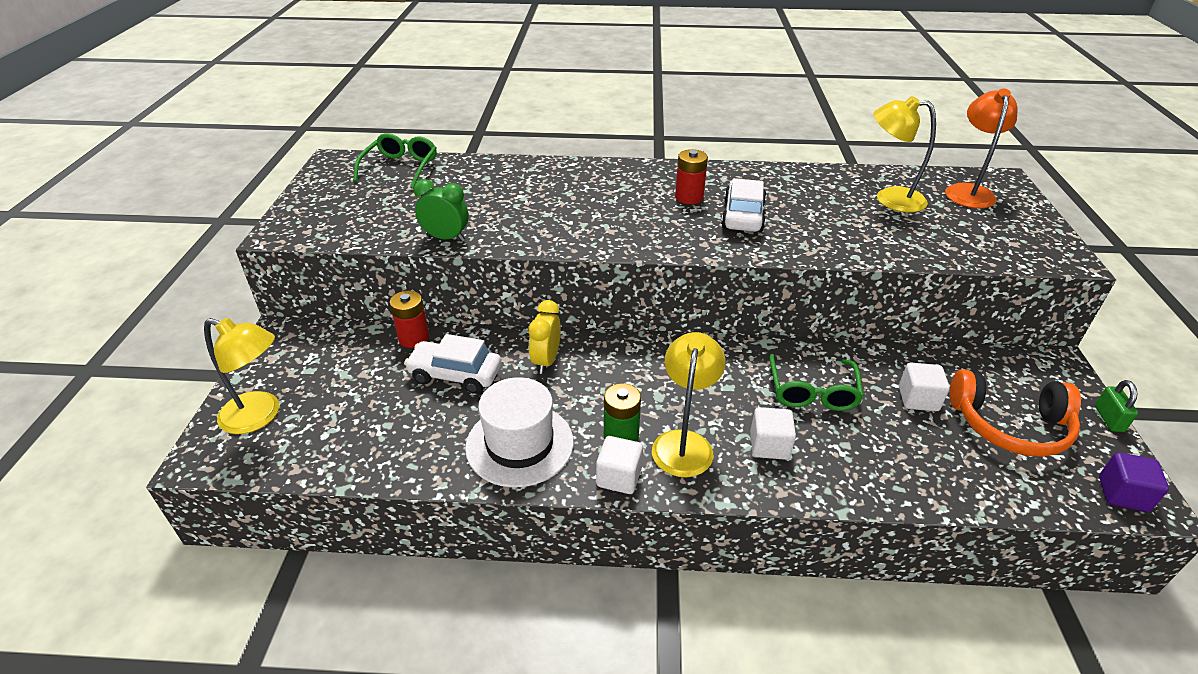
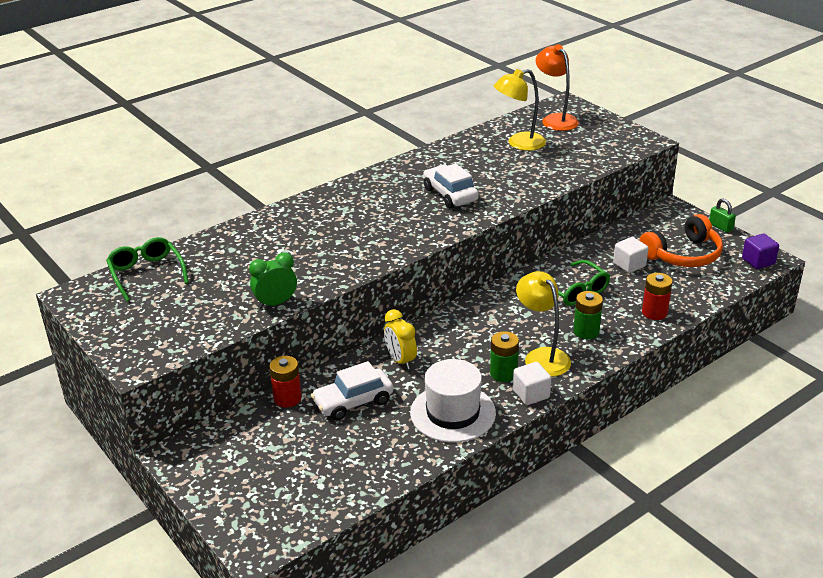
camera: 40 degrees left, 5 degrees down
(260, 416) = (255, 504): yellow lamp -> none
(689, 197) = (399, 197): red battery -> red battery (654, 312)
(769, 445) = (586, 331): white cube -> green battery

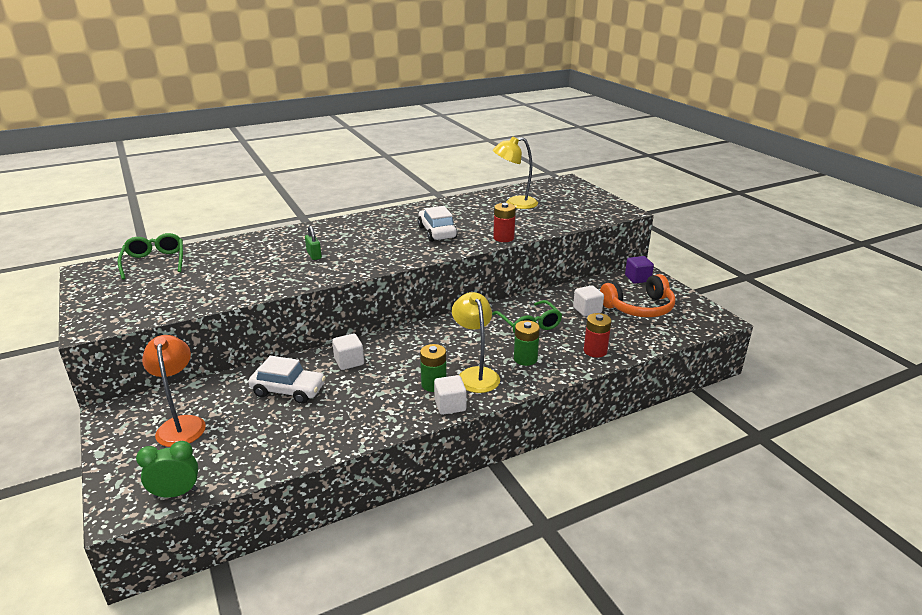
camera: 10 degrees right, 5 degrees down
(276, 303) = (240, 294): green clock -> green clock (176, 493)
(287, 398) = (235, 380): red battery -> red battery (503, 238)
(353, 402) = (288, 390): white car -> white car turned 150 degrees counterclockwise
(400, 360) = (349, 362): yellow clock -> white cube
(453, 413) = (370, 412): white hat -> none
(555, 119) = (554, 190): orange lamp -> orange lamp (181, 424)
(720, 227) = (681, 290): green padlock -> green padlock (314, 255)
(758, 261) = (707, 320): purple cube -> purple cube (637, 278)

